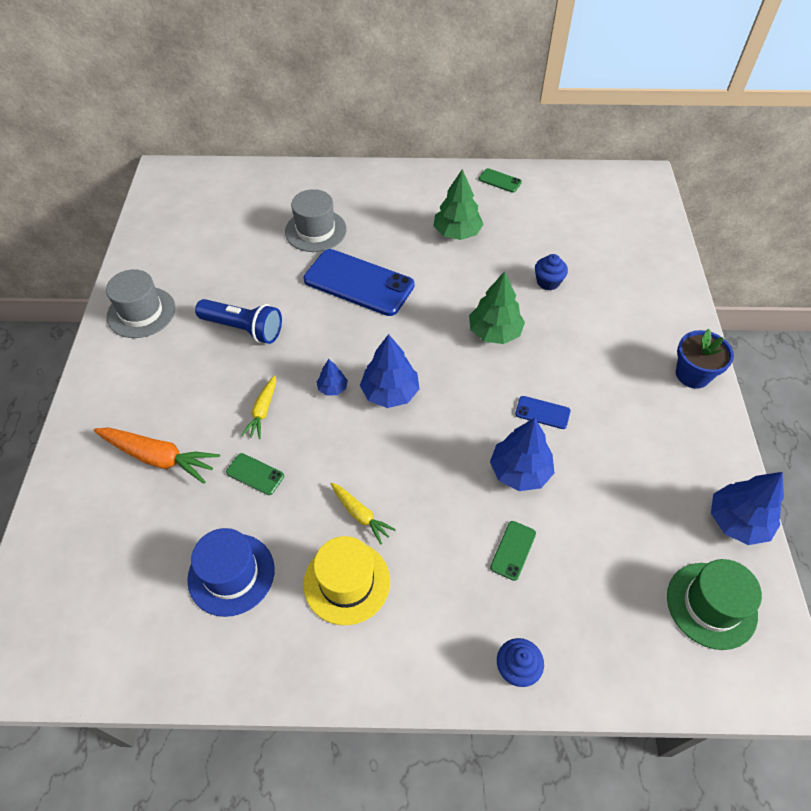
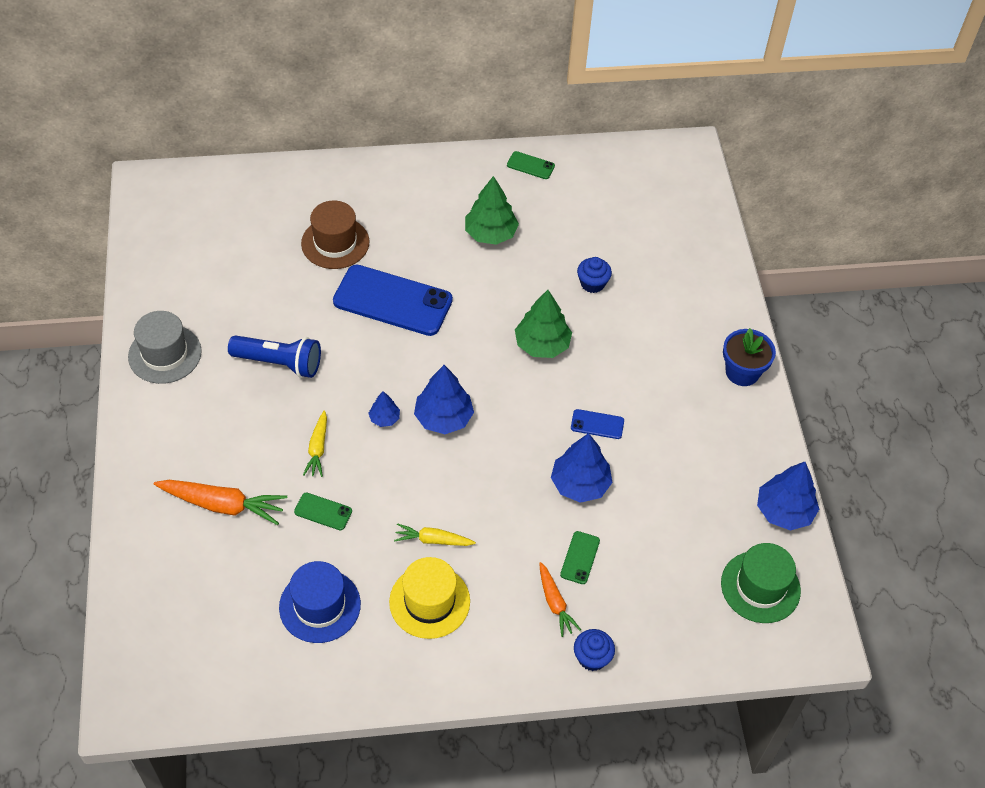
camera: 10 degrees left, 0 degrees up
(315, 230) = (335, 243): grey hat -> brown hat
(360, 515) = (433, 540): yellow carrot -> yellow carrot turned 150 degrees clockwise
(481, 599) = (555, 603): none -> orange carrot

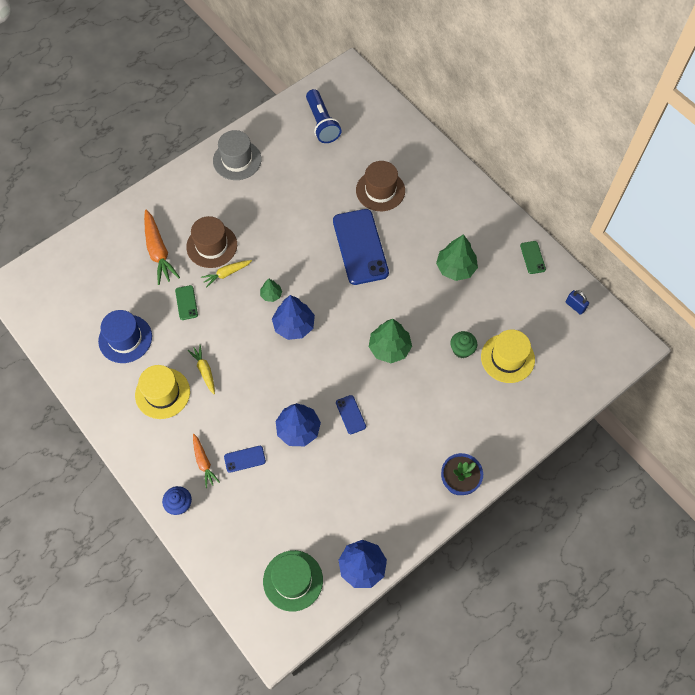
camera: 60 degrees right, 10 degrees up
(265, 443) = (212, 246): none -> brown hat
(279, 363) = (271, 218): blue flashlight -> blue flashlight (322, 123)
(384, 418) = (271, 295): blue tree -> green tree
(555, 603) = (204, 462): orange carrot -> orange carrot turned 60 degrees counterclockwise
(580, 557) = (244, 459): green phone -> blue phone
(592, 283) = (462, 349): blue cupcake -> green cupcake
(613, 166) = (575, 306): none -> blue padlock
(631, 252) = (507, 358): none -> yellow hat

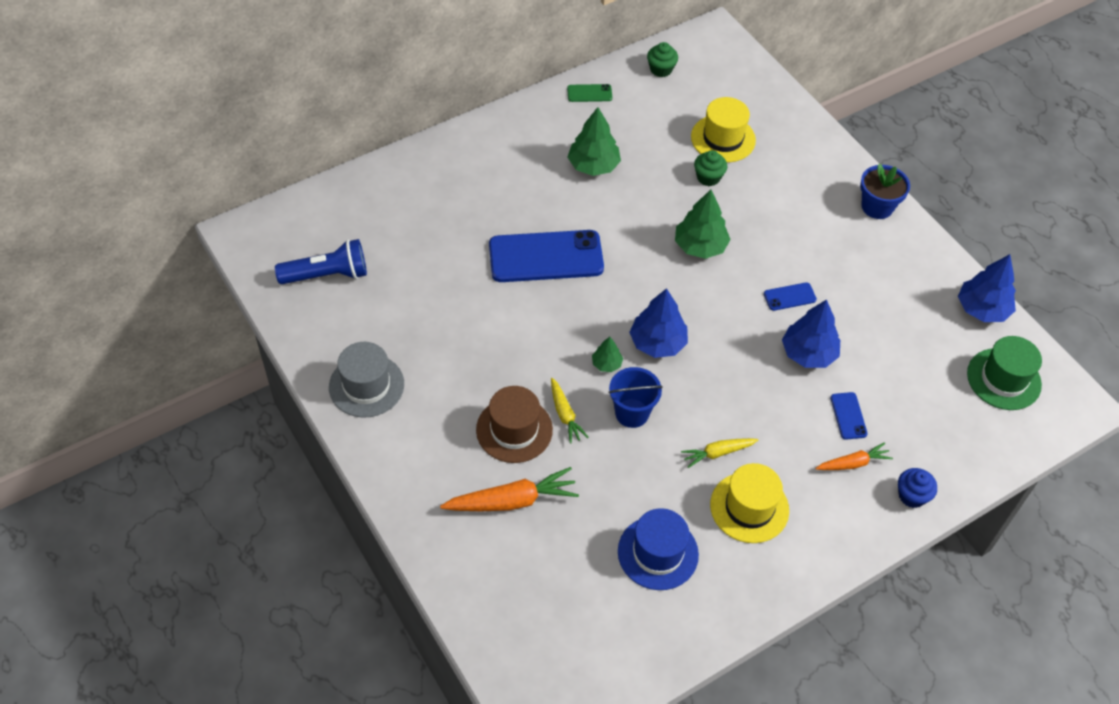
camera: 85 degrees left, 10 degrees down
(186, 302) = (606, 469): green phone -> none
(232, 314) = (632, 413): none -> blue bucket
(380, 190) = (460, 224): brown hat -> none
(575, 306) = (661, 69): blue padlock -> green cupcake

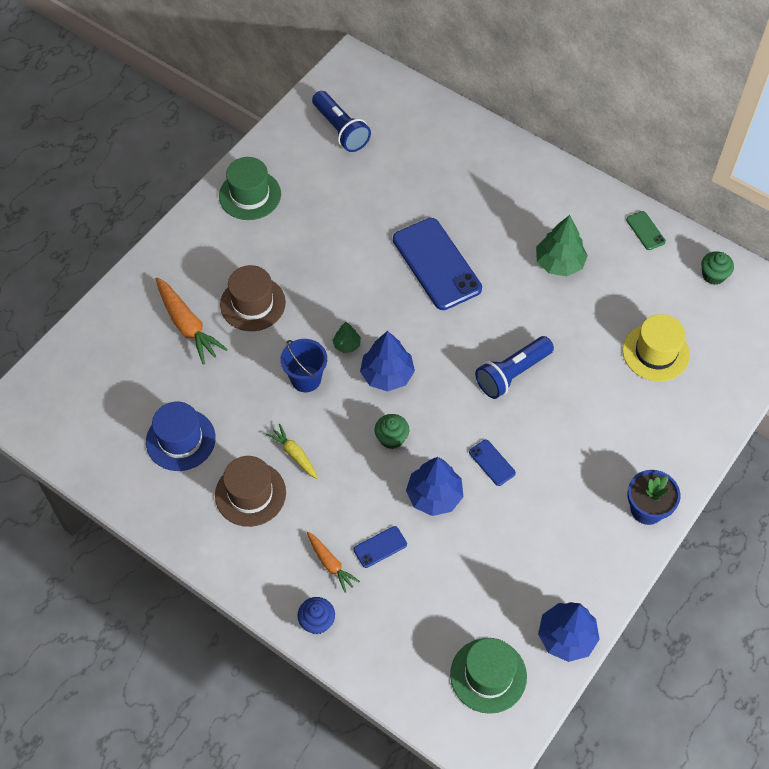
camera: 70 degrees right, 5 degrees up
(366, 385) = (250, 195): grey hat -> green hat
(565, 415) = (282, 333): yellow carrot -> none
(700, 246) = (512, 373): green tree -> blue flashlight
(708, 177) = (599, 355): green cupcake -> green cupcake (391, 438)
(749, 507) = (250, 494): yellow hat -> brown hat

